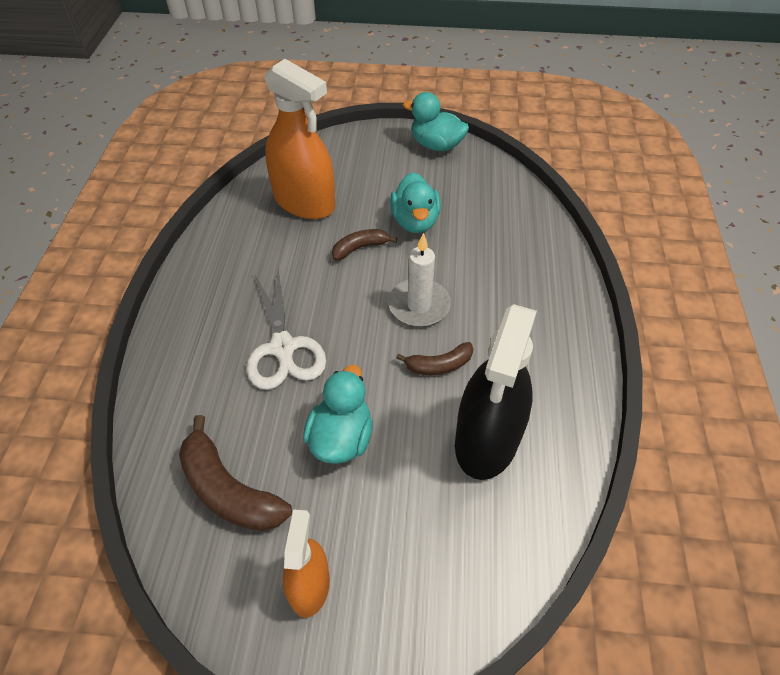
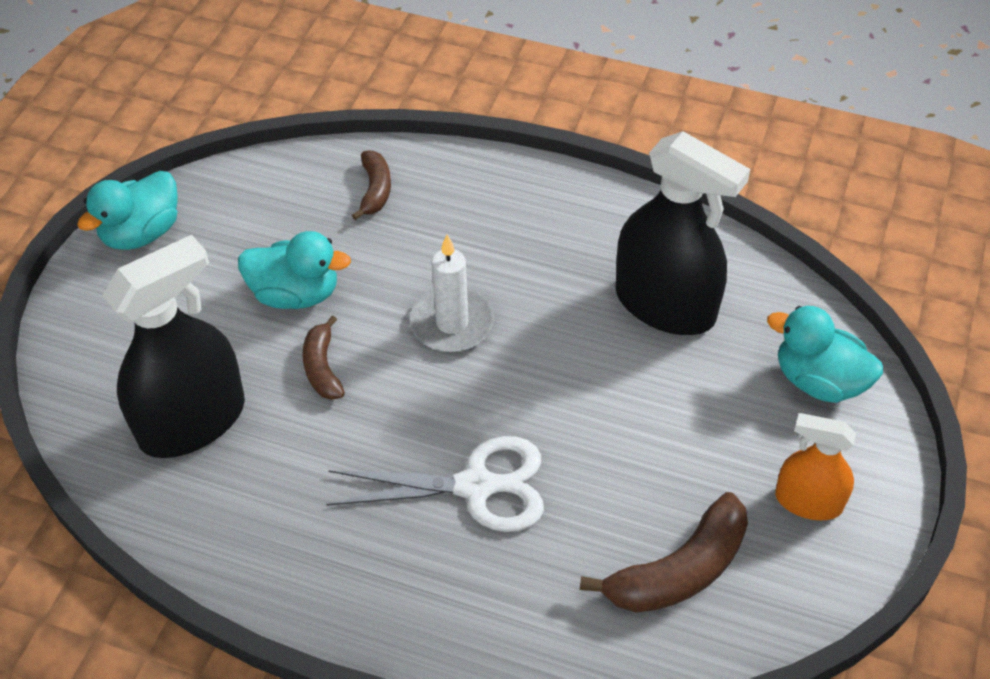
camera: 75 degrees left, 0 degrees up
(304, 202) = (192, 421): orange spray bottle -> black spray bottle
(341, 438) = (632, 442): turquoise duck -> turquoise duck (819, 381)
(439, 365) = (553, 324): brown banana -> brown banana (375, 190)

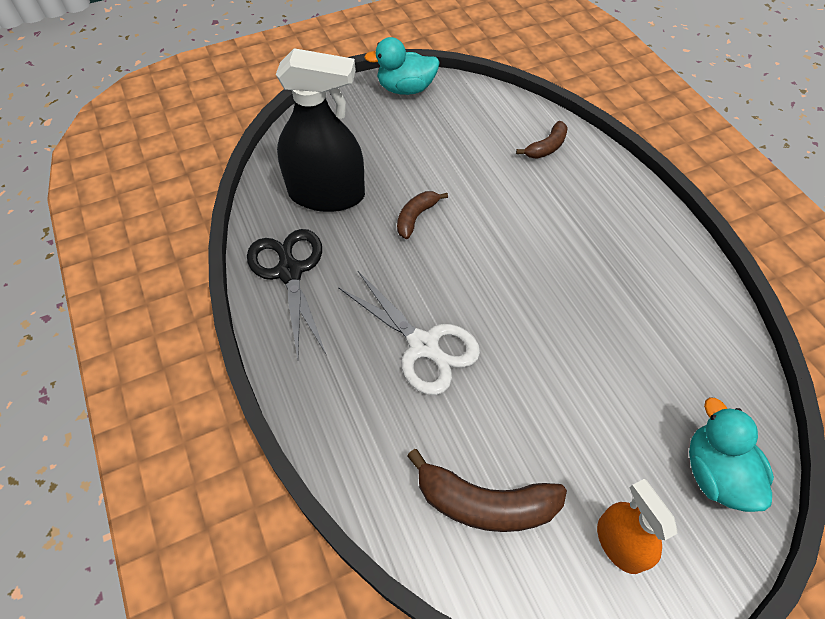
camera: 45 degrees right, 5 degrees up
(252, 534) = (289, 272): none -> black scissors
(296, 294) = (445, 170): turquoise duck -> none
(452, 323) = (510, 247): white candle -> none
(665, 305) = (655, 337): black spray bottle -> none

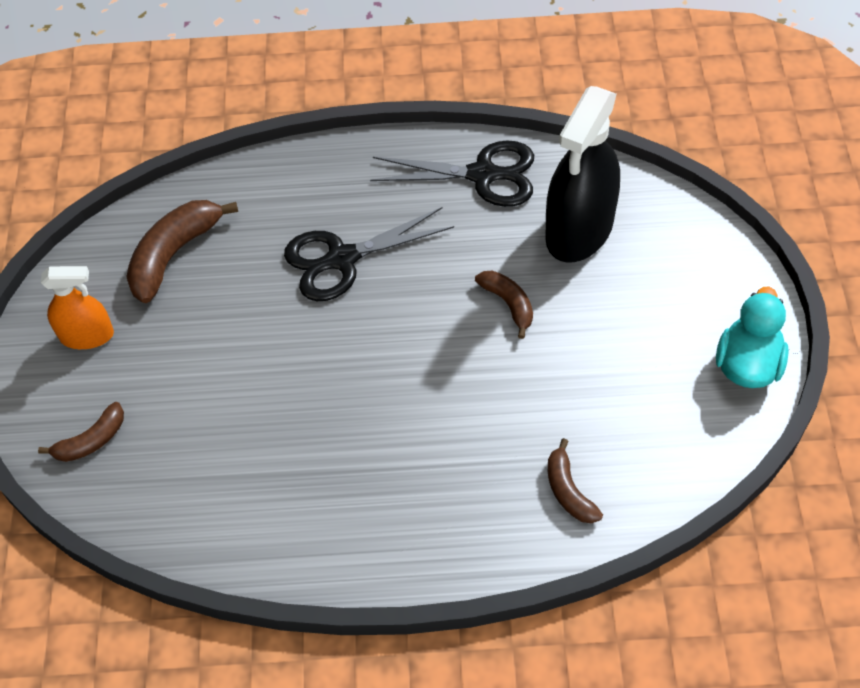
camera: 115 degrees right, 0 degrees up
(423, 345) = (342, 259): white scissors -> black scissors
(715, 473) = (91, 441): turquoise duck -> brown banana

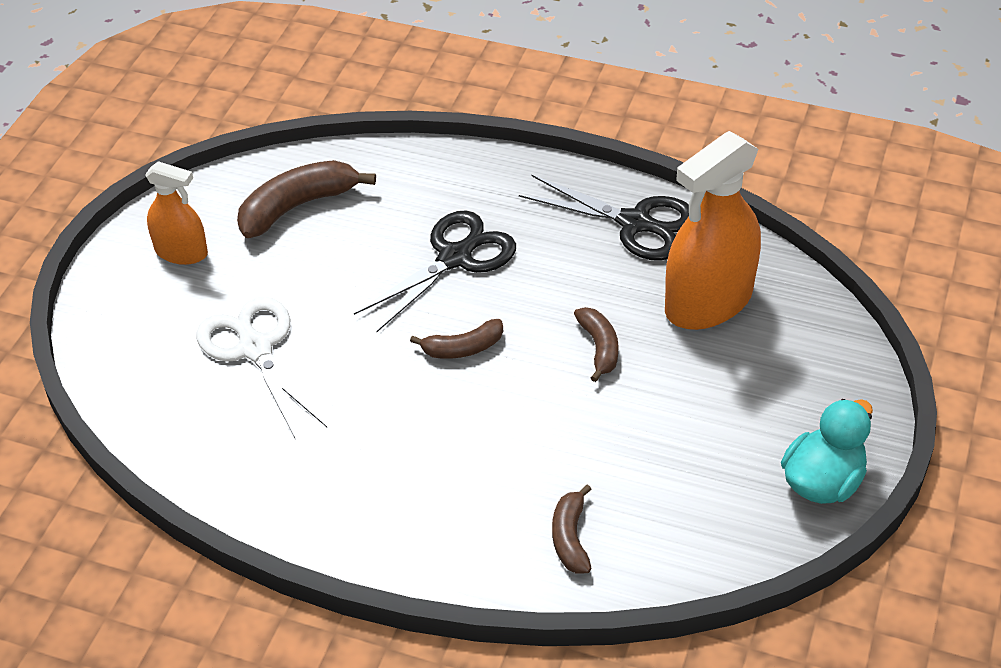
camera: 20 degrees right, 10 degrees down
(91, 441) = (138, 343): brown banana -> brown banana (463, 348)
(205, 408) = (255, 348): none -> white scissors
(342, 259) = (455, 258): black scissors -> black scissors turned 135 degrees clockwise
(579, 229) = (708, 302): black spray bottle -> orange spray bottle

